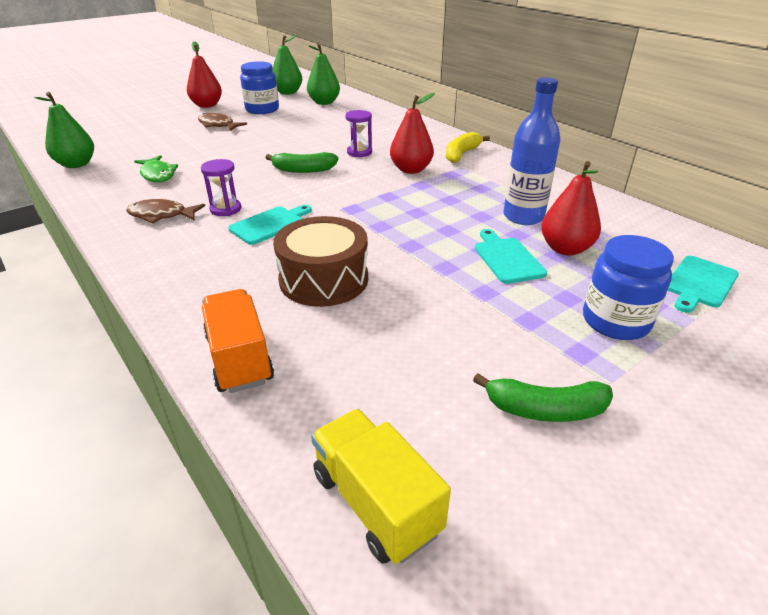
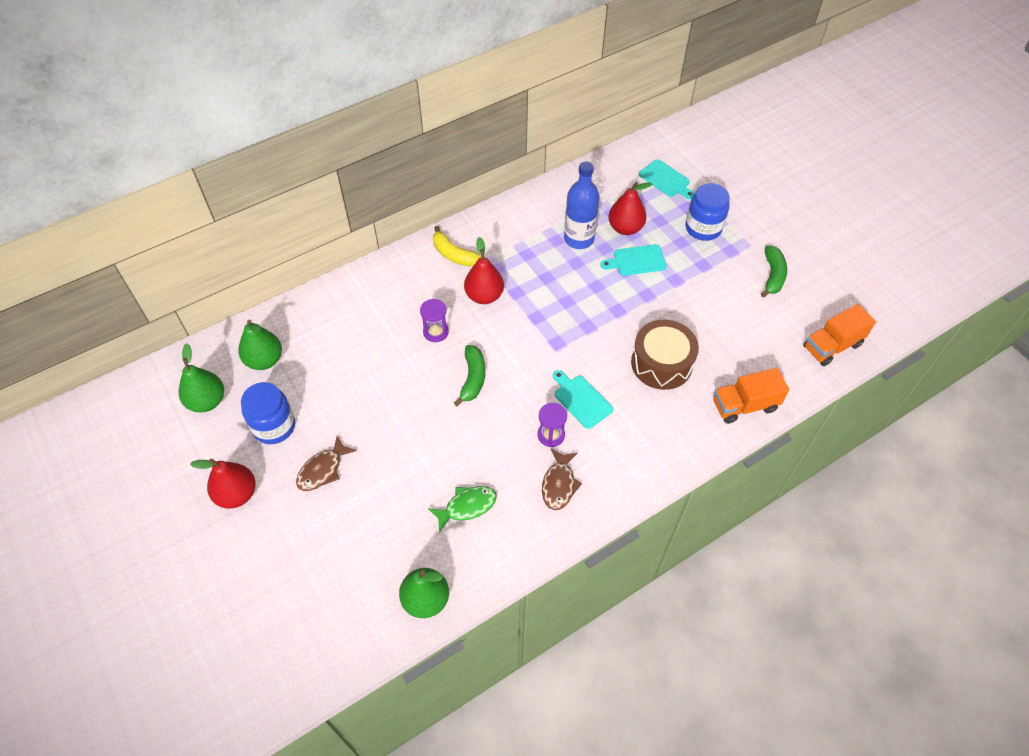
camera: 85 degrees left, 20 degrees up
(375, 502) = (832, 346): yellow truck -> orange truck

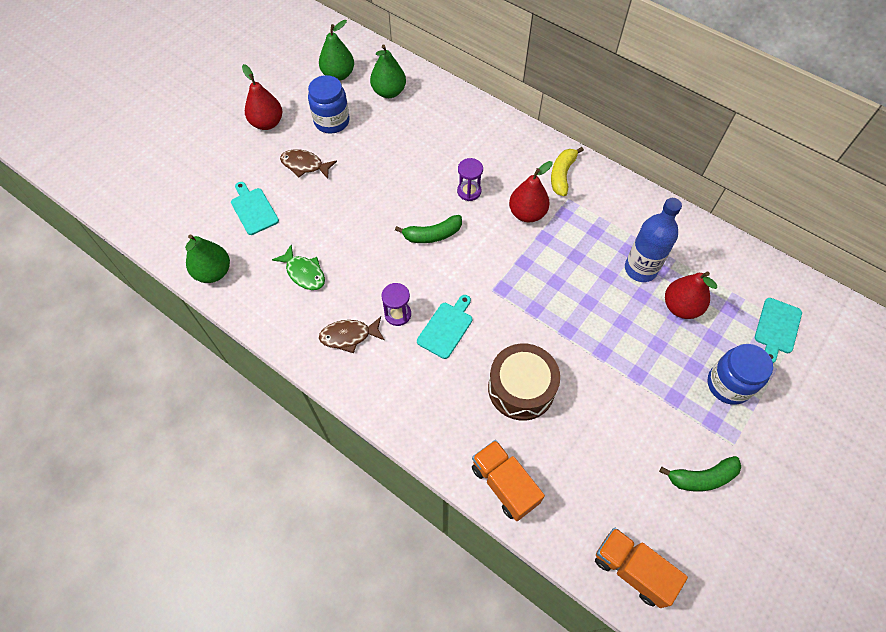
camera: 70 degrees right, 5 degrees up
(636, 261) = (642, 329): turquoise cutting board -> turquoise cutting board (253, 209)

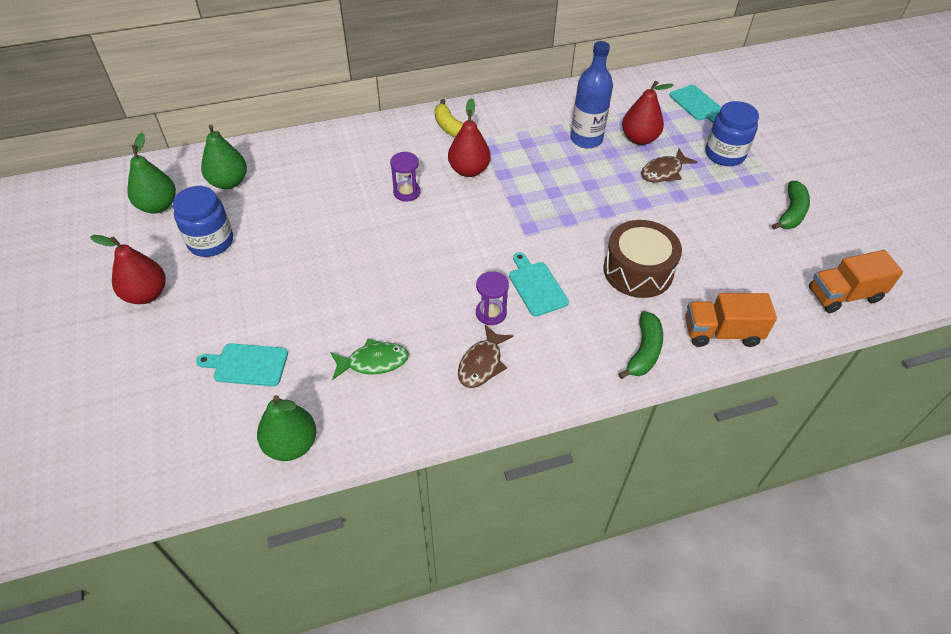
camera: 55 degrees left, 10 degrees down
(305, 165) = (240, 292): brown fish -> brown fish (664, 172)
(432, 235) = (428, 242): green banana -> green banana (644, 351)

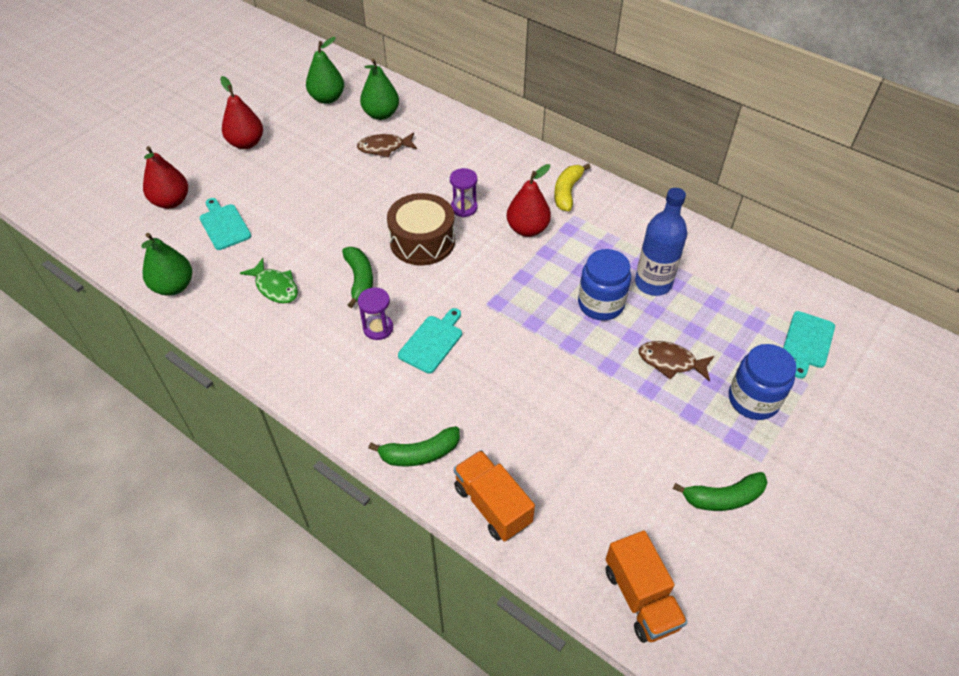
camera: 55 degrees right, 0 degrees up
(211, 242) = (317, 141): blue jar -> blue jar (601, 304)
(423, 298) = (359, 280): none -> green banana
(482, 363) = (321, 350): brown fish -> brown fish (384, 148)
(638, 270) = (515, 404): brown drum -> brown drum (422, 241)
(639, 139) = (698, 321): red pear -> red pear (171, 201)
(844, 295) = (640, 598): orange truck -> orange truck turned 150 degrees counterclockwise

